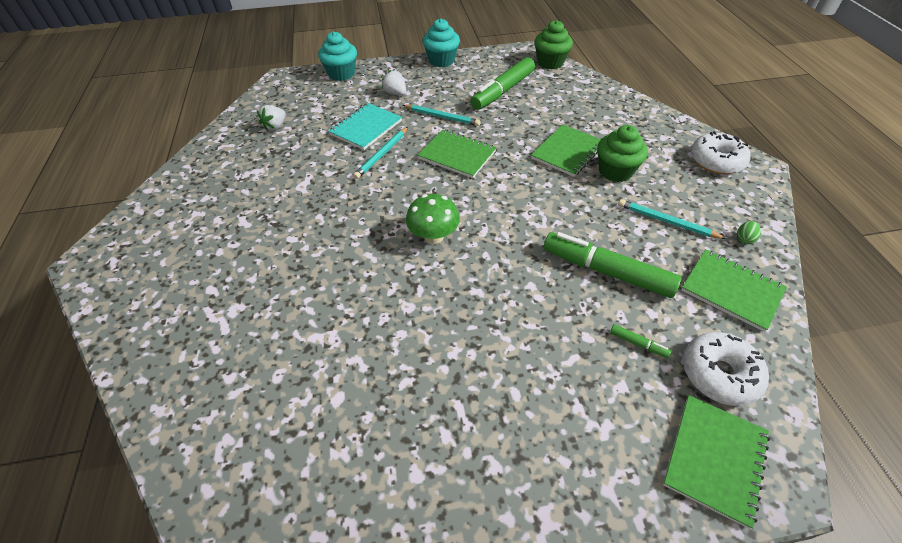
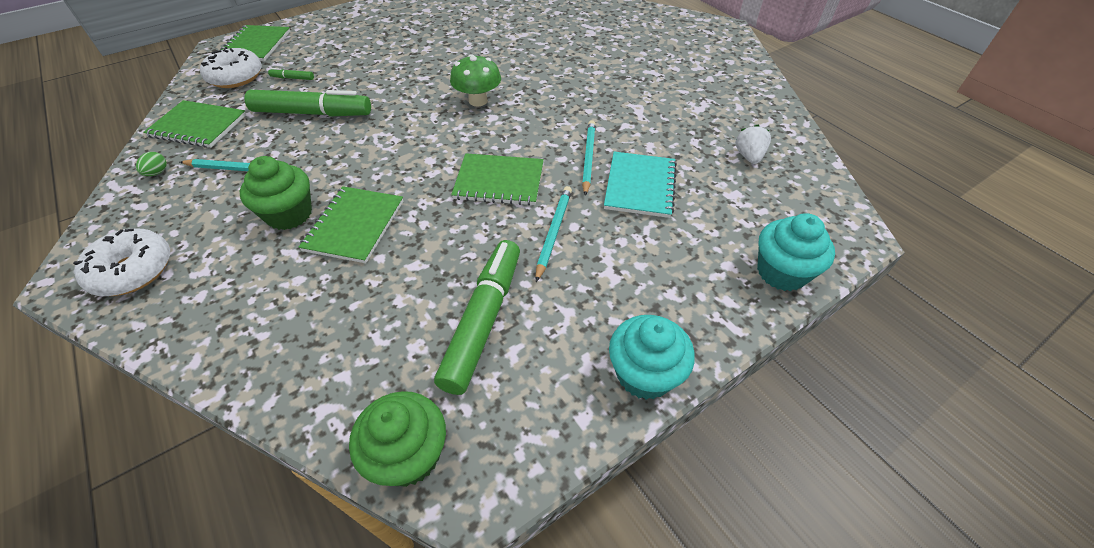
camera: 155 degrees right, 0 degrees up
(395, 93) = (655, 256): white strawberry -> none
(442, 117) = (554, 233): turquoise pencil -> turquoise pencil turned 105 degrees clockwise

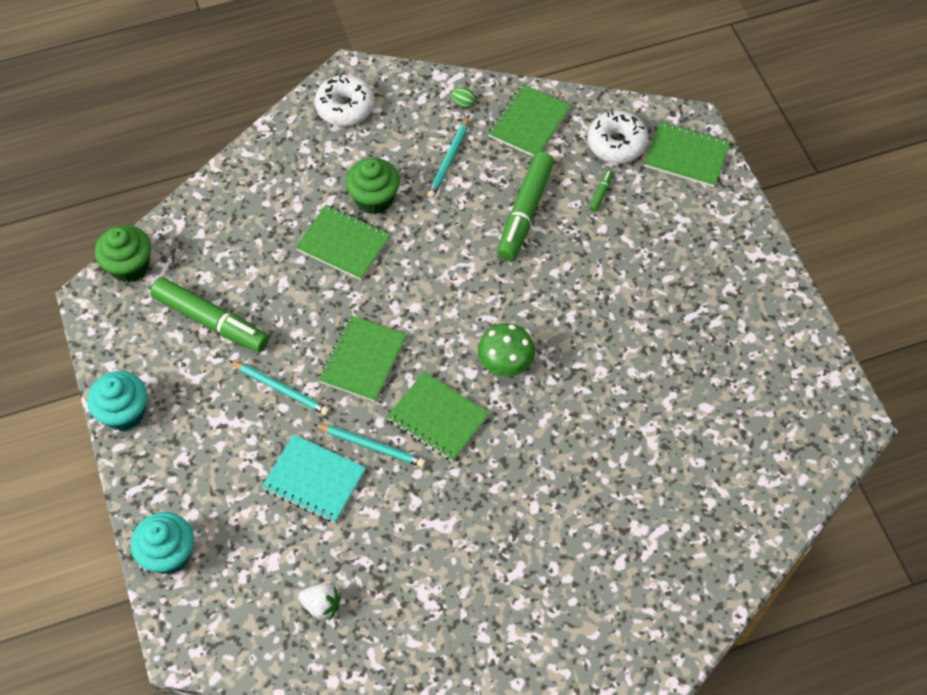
camera: 105 degrees right, 10 degrees up
(543, 126) = (438, 418): none -> green notebook

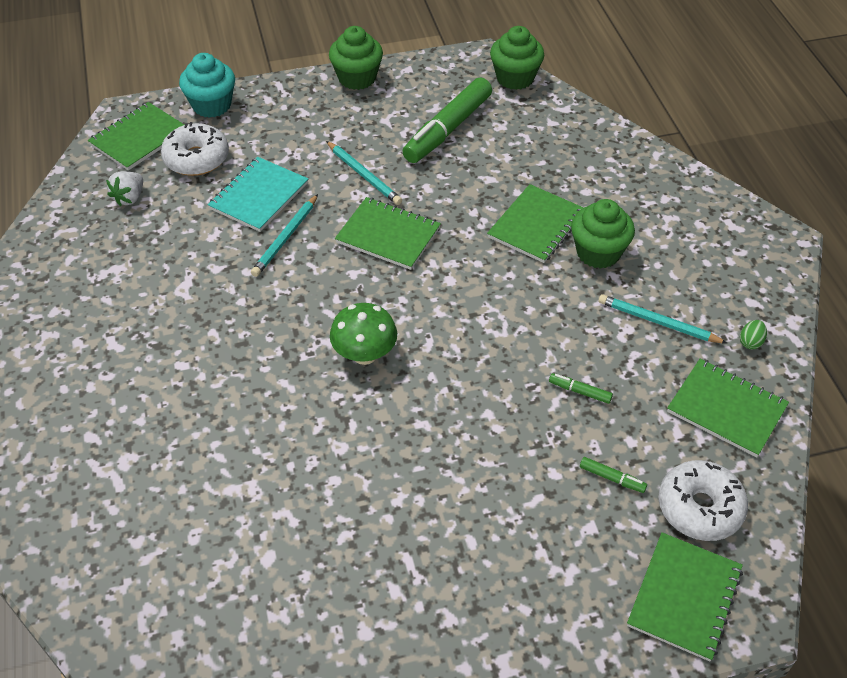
camera: 95 degrees right, 10 degrees down
(124, 412) = (357, 78): turquoise cupcake -> green cupcake
(280, 389) = (363, 175): turquoise pencil -> turquoise pencil turned 75 degrees counterclockwise
(345, 107) = (730, 233): white donut -> white donut (196, 158)
(438, 418) = (307, 291): green notebook -> green notebook (139, 138)
(525, 212) = (580, 391): green marker -> green marker, size x0.40

